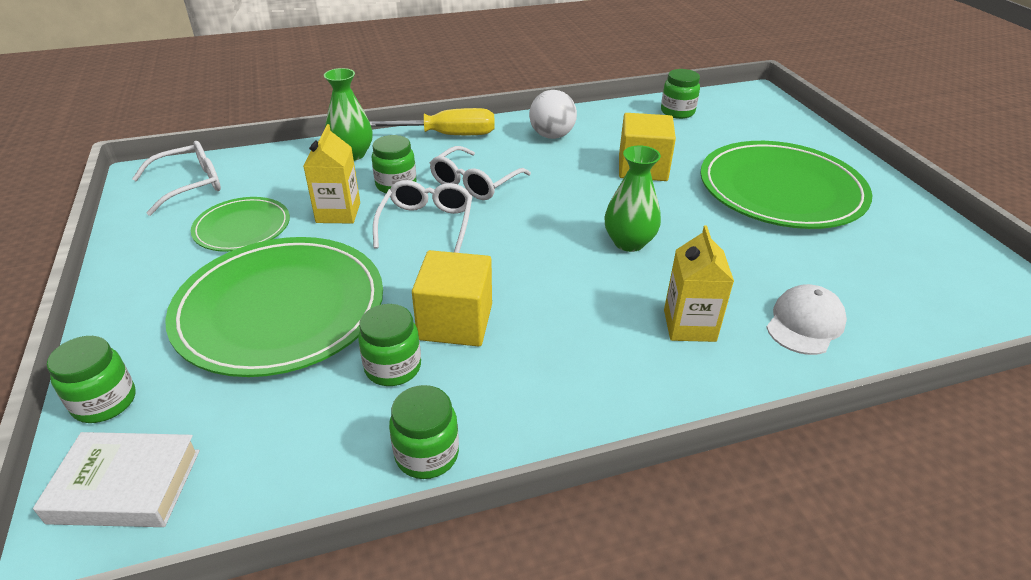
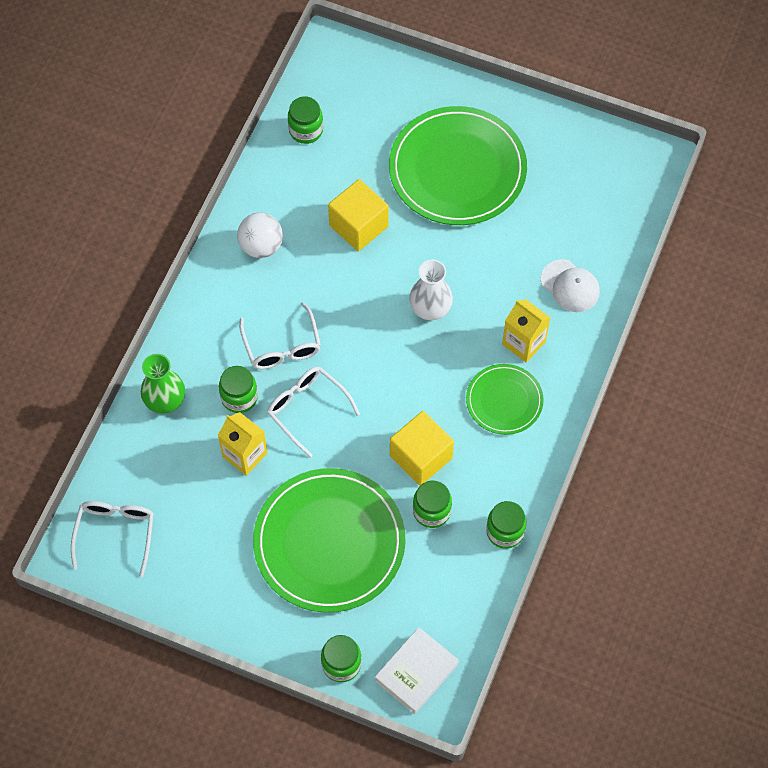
camera: 50 degrees left, 25 degrees up
(242, 228) = (212, 523): green plate -> green plate (504, 401)
(447, 135) = (194, 316): yellow screwdriver -> none
(629, 242) = (430, 308): green vase -> white vase
(805, 323) = (570, 286): white cap -> white cap turned 150 degrees clockwise

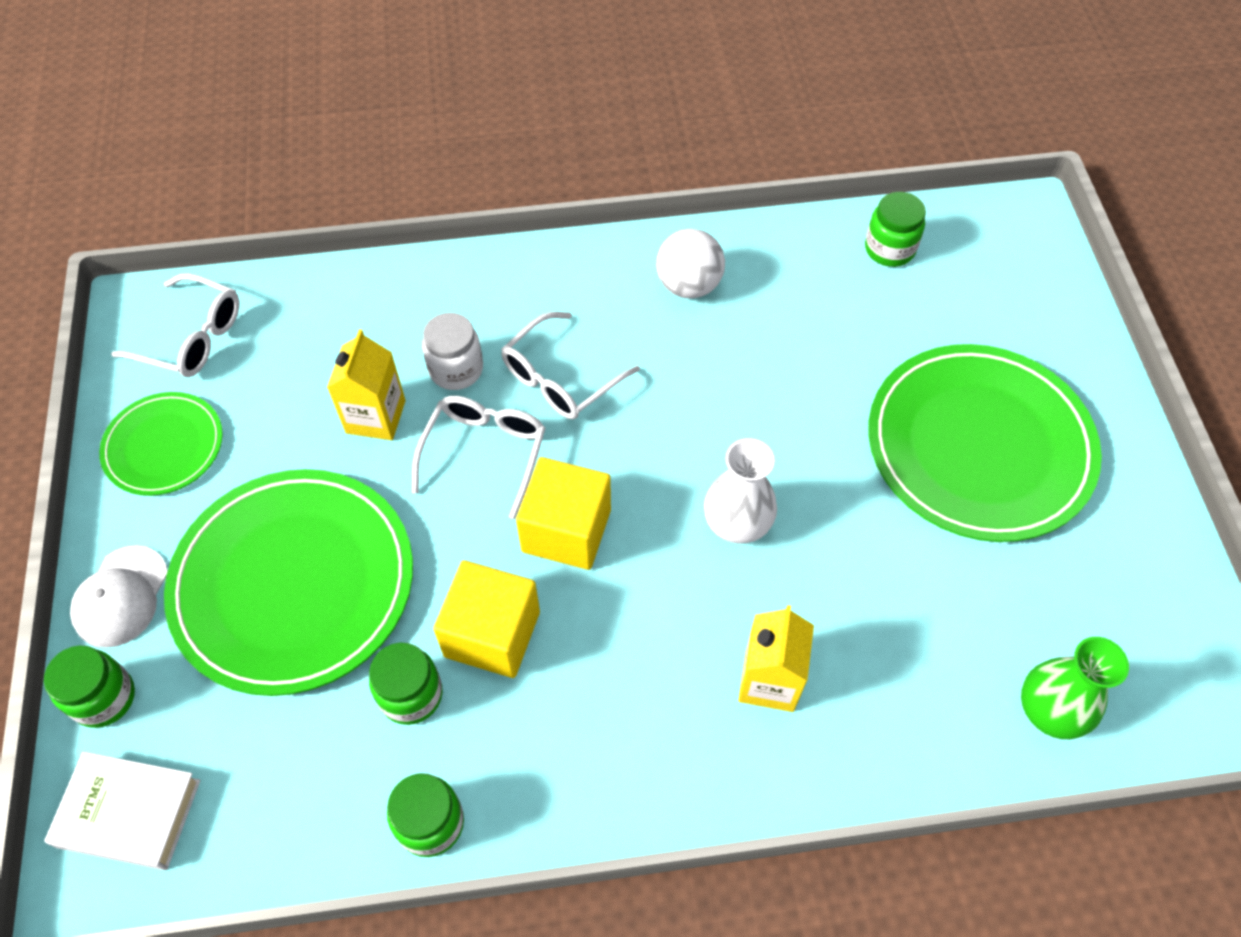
camera: 60 degrees right, 5 degrees down
(115, 534) = (190, 337): white glasses -> white glasses turned 45 degrees clockwise
(165, 400) = (405, 296): green vase -> green vase (1050, 711)
(239, 397) = (456, 369): green jar -> white jar
(358, 226) = (799, 374): yellow cube -> yellow cube (566, 530)
(504, 401) = (654, 703): green plate -> green plate (164, 446)
(570, 286) = (913, 698): white cap -> white cap (121, 596)

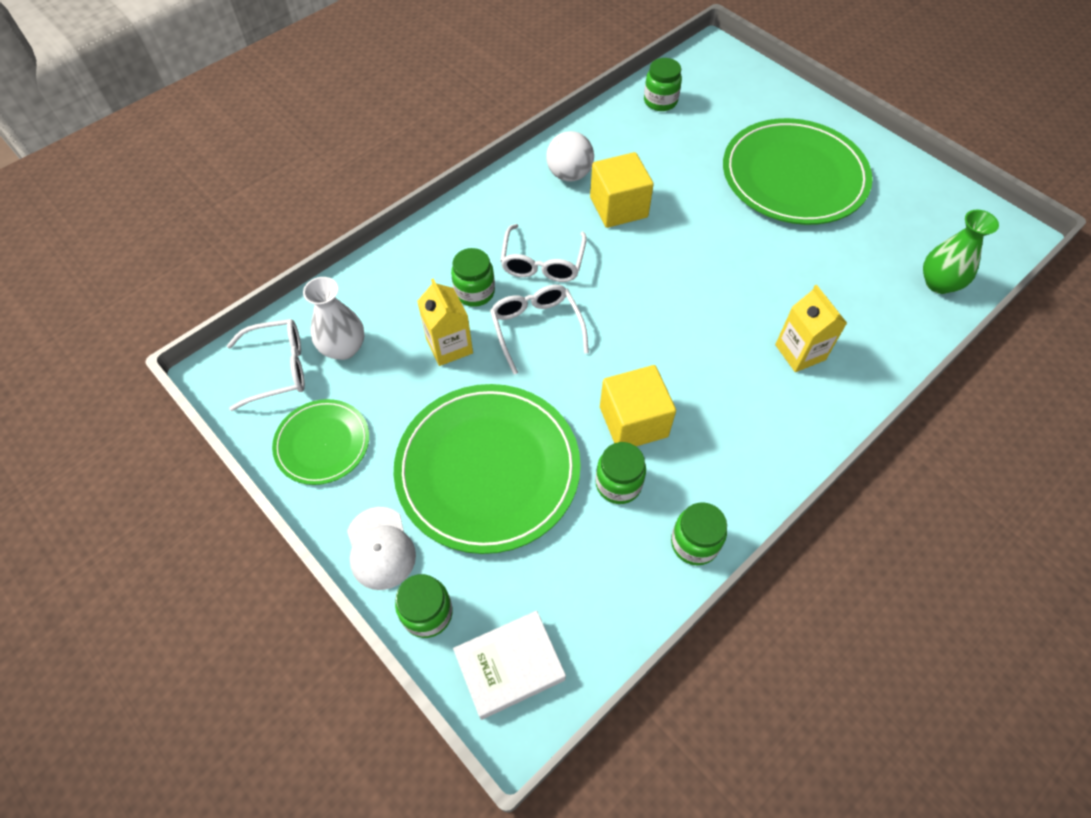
camera: 35 degrees left, 0 degrees up
(456, 369) = (474, 292): white jar -> green jar
(566, 530) = (623, 342): yellow cube -> yellow cube (618, 207)
(737, 524) = (711, 284): white vase -> white vase (343, 348)

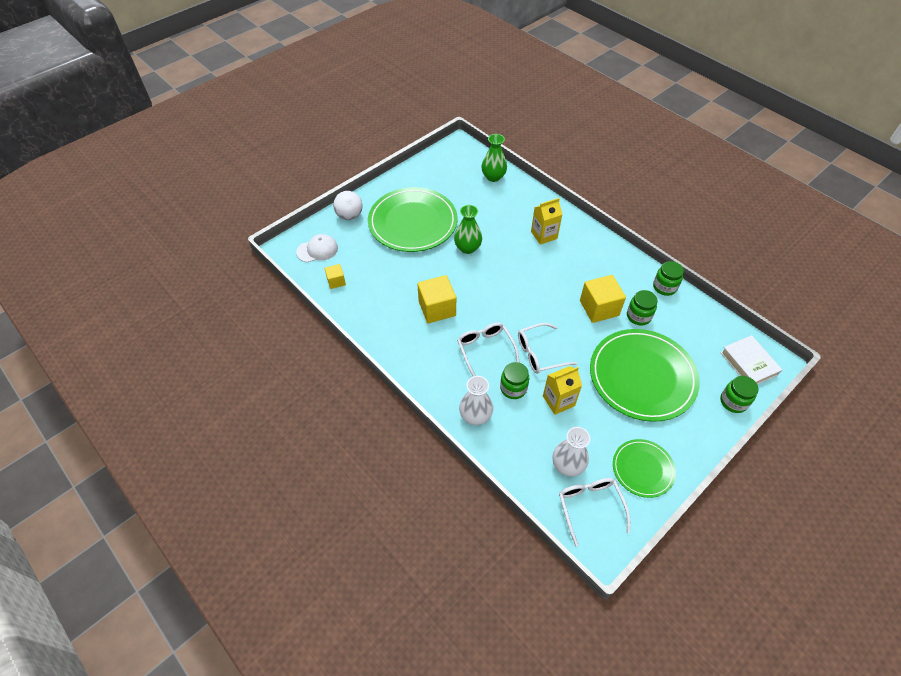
camera: 90 degrees left, 5 degrees down
(380, 548) = (703, 428): white cap -> white cap (317, 250)
(432, 248) = (475, 416): none -> white vase
(543, 262) = (485, 350): white glasses -> white glasses turned 120 degrees counterclockwise
(569, 174) = (405, 335): white ball -> white ball (349, 216)
(660, 101) = (336, 281): green jar -> yellow cube
(749, 244) = (467, 248): none -> green vase

